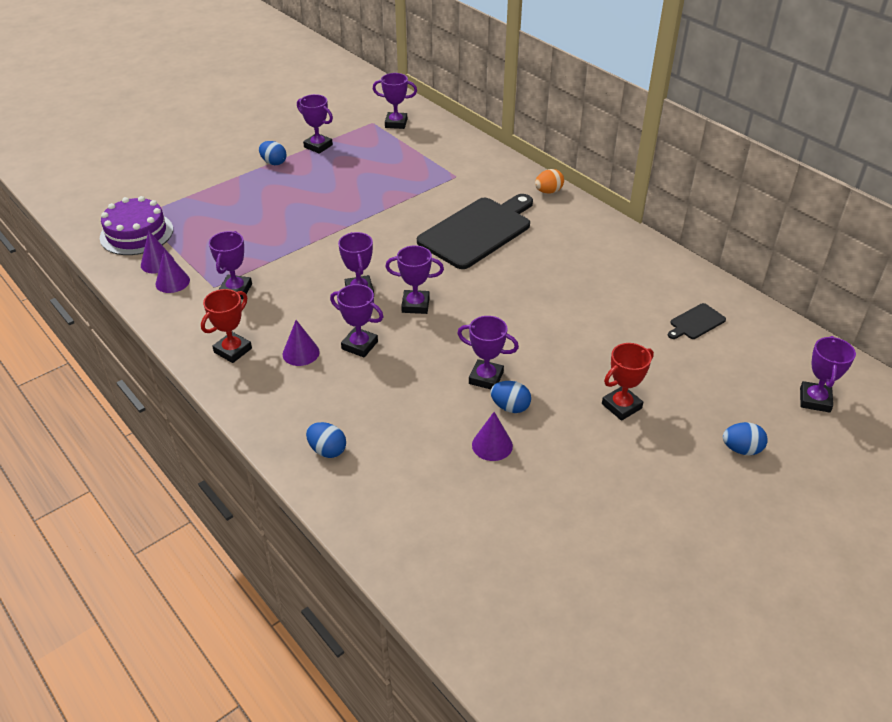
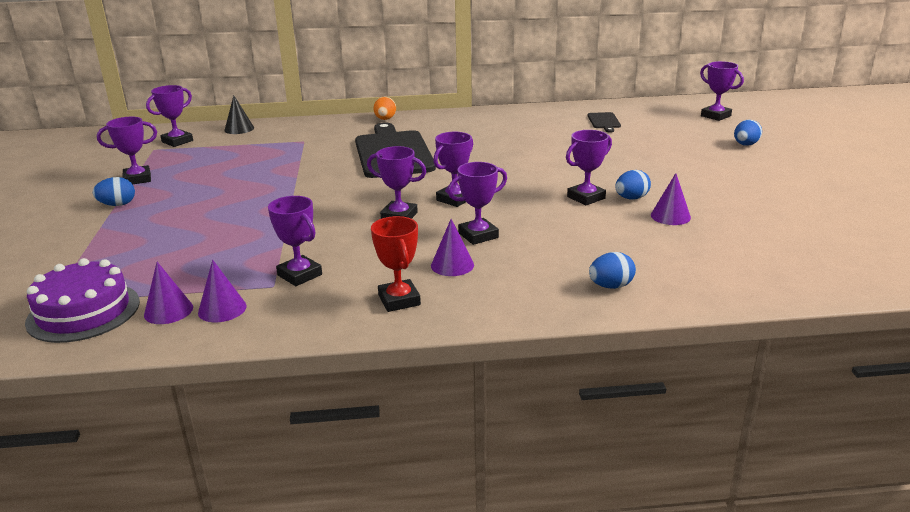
camera: 55 degrees left, 15 degrees down
(448, 135) = (239, 129): none -> black cone
(621, 406) = (668, 164): red trophy -> none

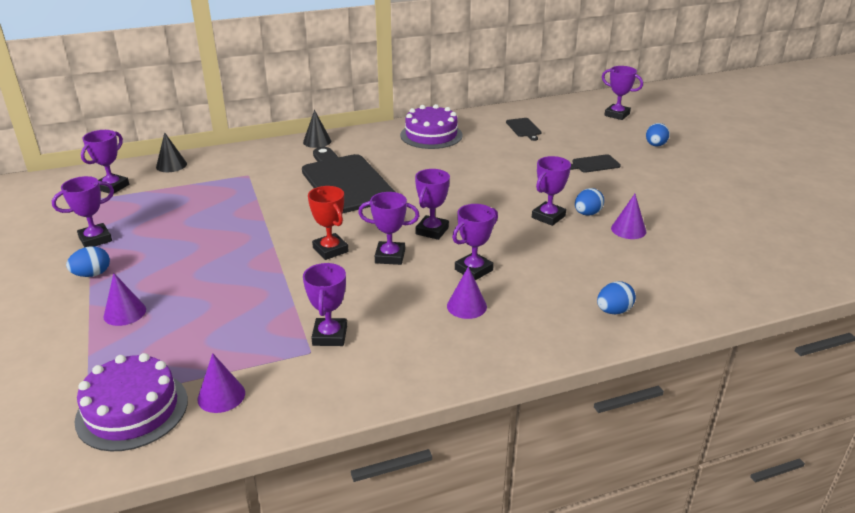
camera: 15 degrees left, 5 degrees up
(222, 309) = (274, 386): purple cone -> purple cone (124, 313)
(299, 275) = (330, 336): purple trophy -> purple trophy turned 60 degrees clockwise
(385, 119) = (317, 141): orange egg -> black cone
(399, 300) = (438, 351): red trophy -> red trophy (330, 250)
(502, 121) = (431, 135): none -> purple cake
(664, 156) = (594, 164): none -> black cutting board

